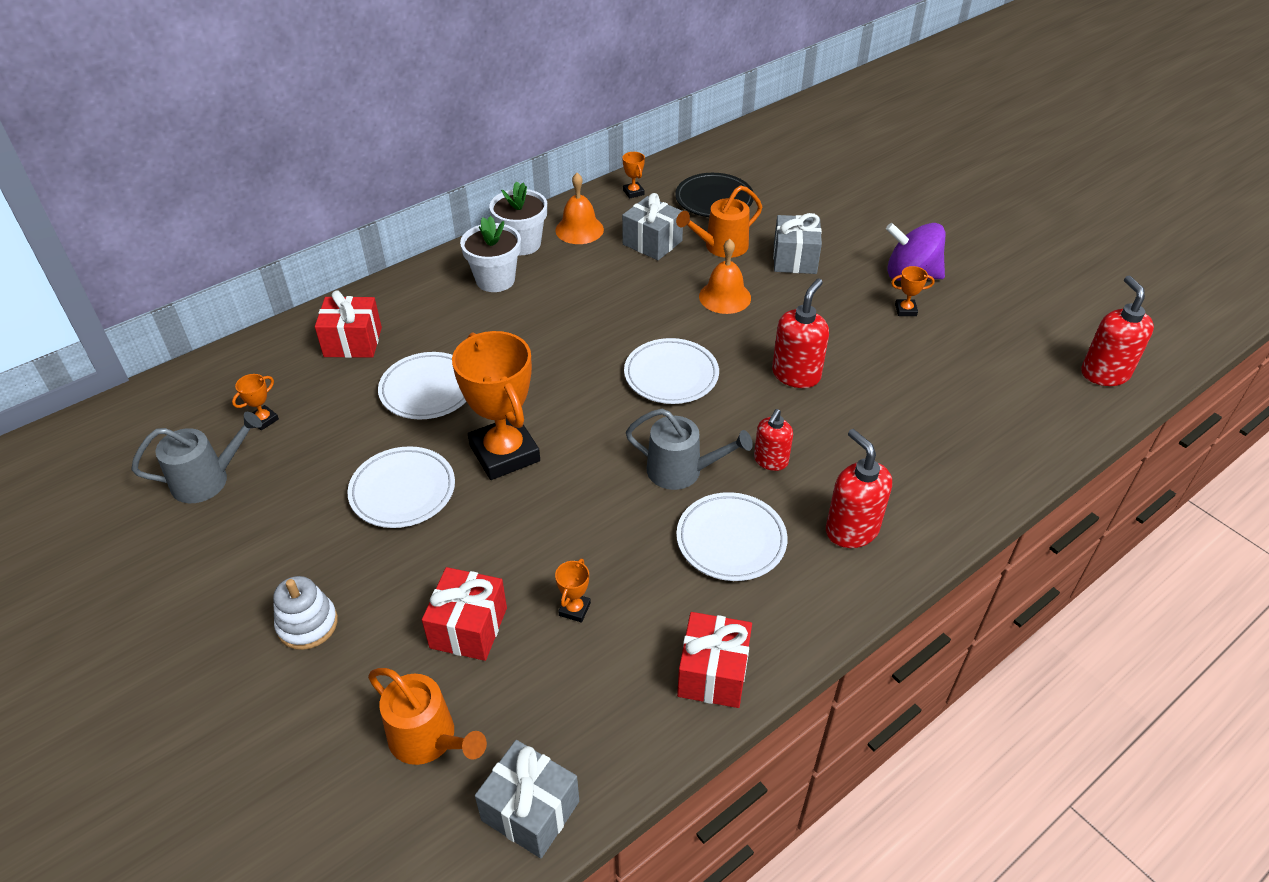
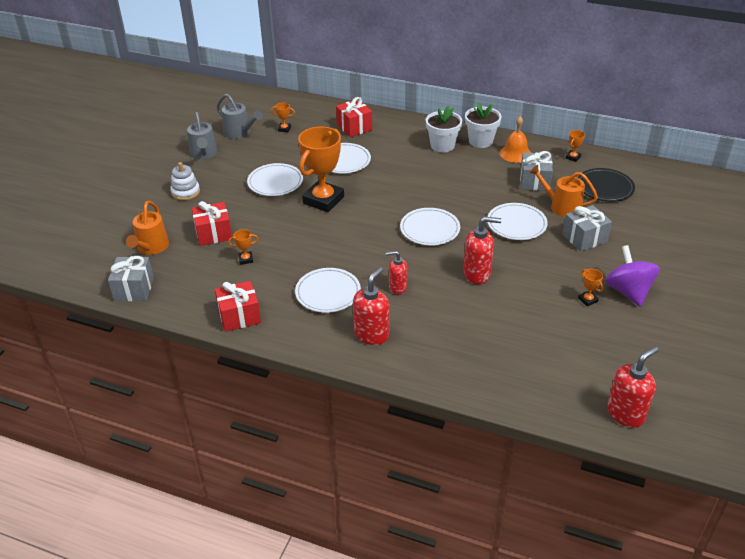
camera: 60 degrees right, 5 degrees down
(681, 471) = (361, 259): grey watering can -> grey watering can (204, 154)
(725, 297) = (516, 224): orange bell -> white plate

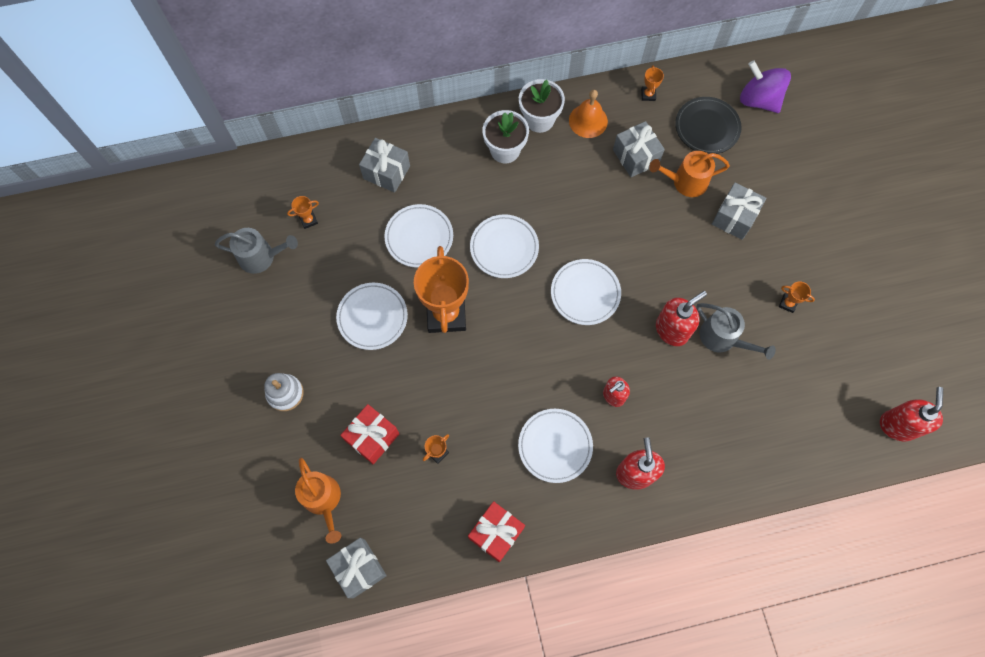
camera: 35 degrees left, 30 degrees up
(204, 154) = (250, 318): grey watering can -> grey watering can (722, 338)
(354, 127) = (386, 172): red gift -> grey gift
(516, 224) = (661, 235): white plate -> white plate (504, 248)
(628, 291) = (814, 270): purple spinning top -> purple spinning top (758, 100)

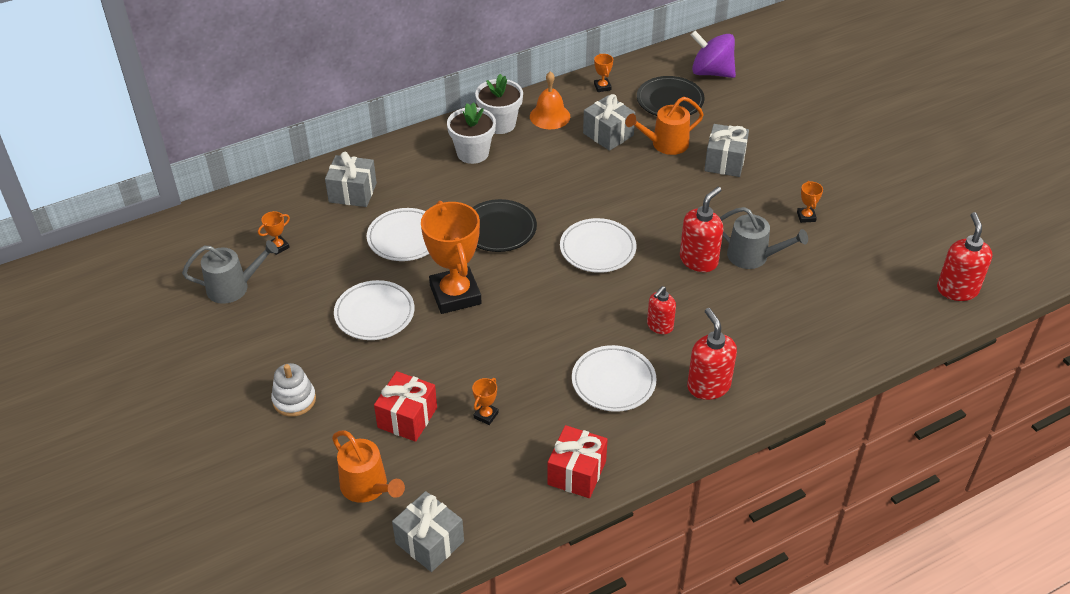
camera: 15 degrees left, 25 degrees down
(504, 248) = (499, 229): white plate -> black plate
(788, 303) = (806, 217): orange trophy -> orange trophy turned 75 degrees clockwise

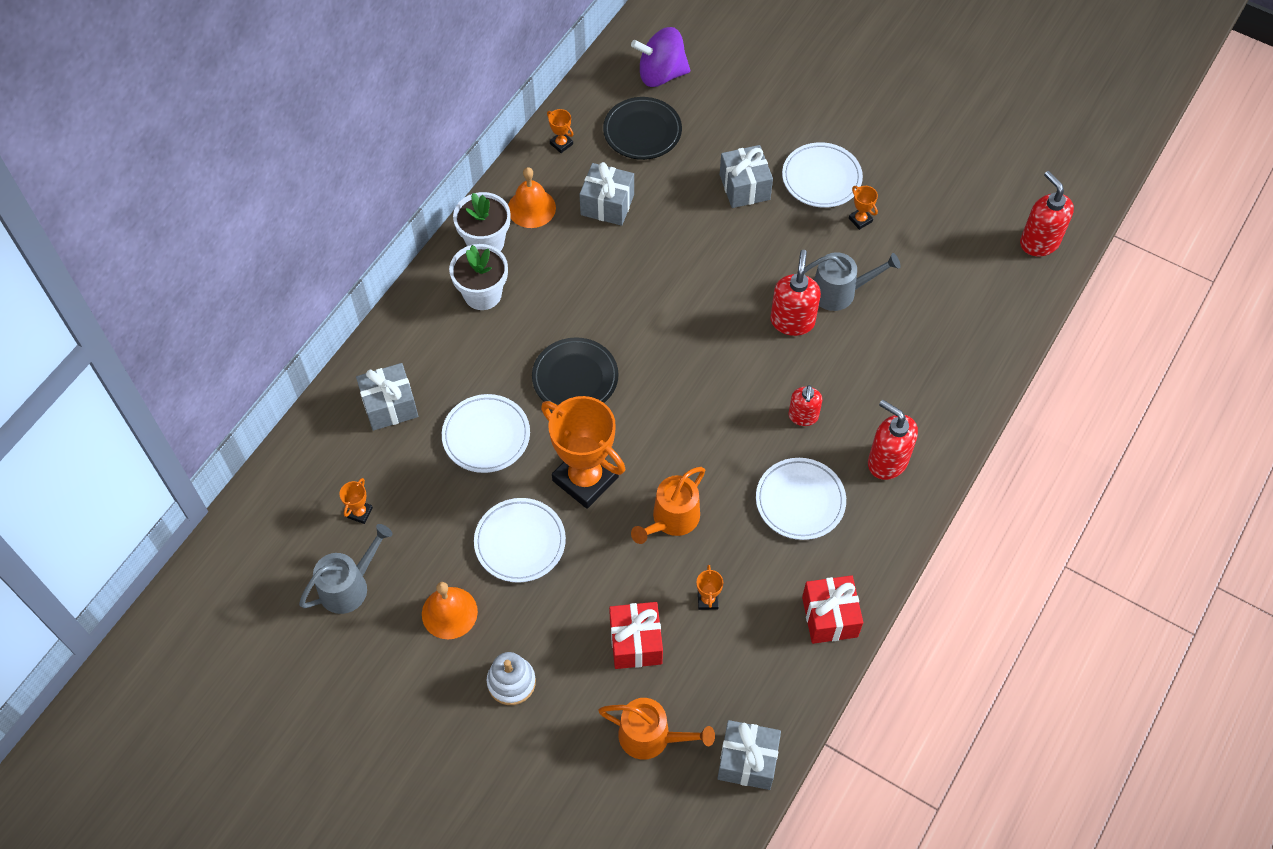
camera: 30 degrees left, 15 degrees up
(287, 335) = (449, 612): none -> orange bell
(597, 249) = (688, 354): white plate -> white plate (821, 178)
(665, 144) = (673, 191): orange watering can -> orange watering can (672, 519)

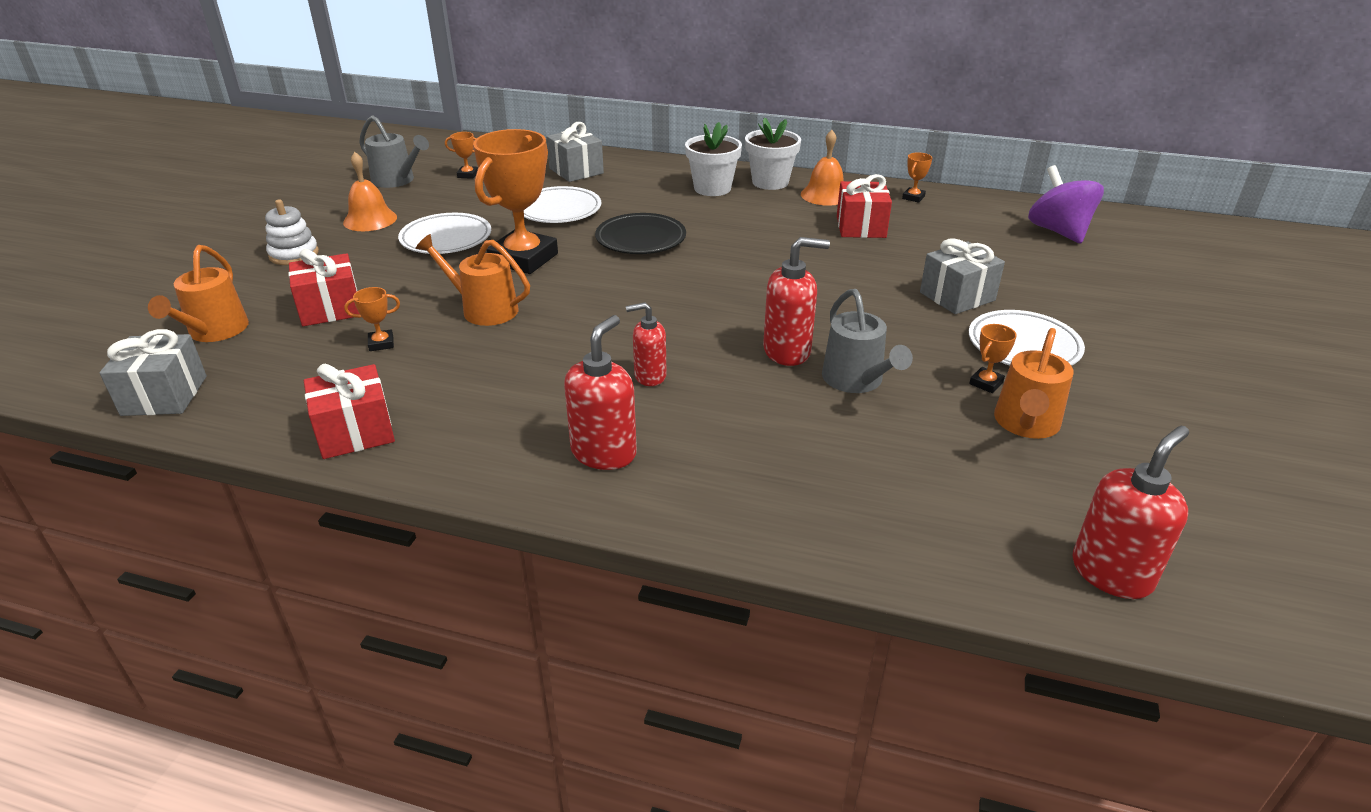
camera: 75 degrees right, 25 degrees down
(607, 204) = (861, 227): grey gift -> red gift
(642, 131) = (971, 232): black plate -> none
(800, 501) = (524, 389): white plate -> none
(908, 219) = (1026, 424): none -> orange watering can

